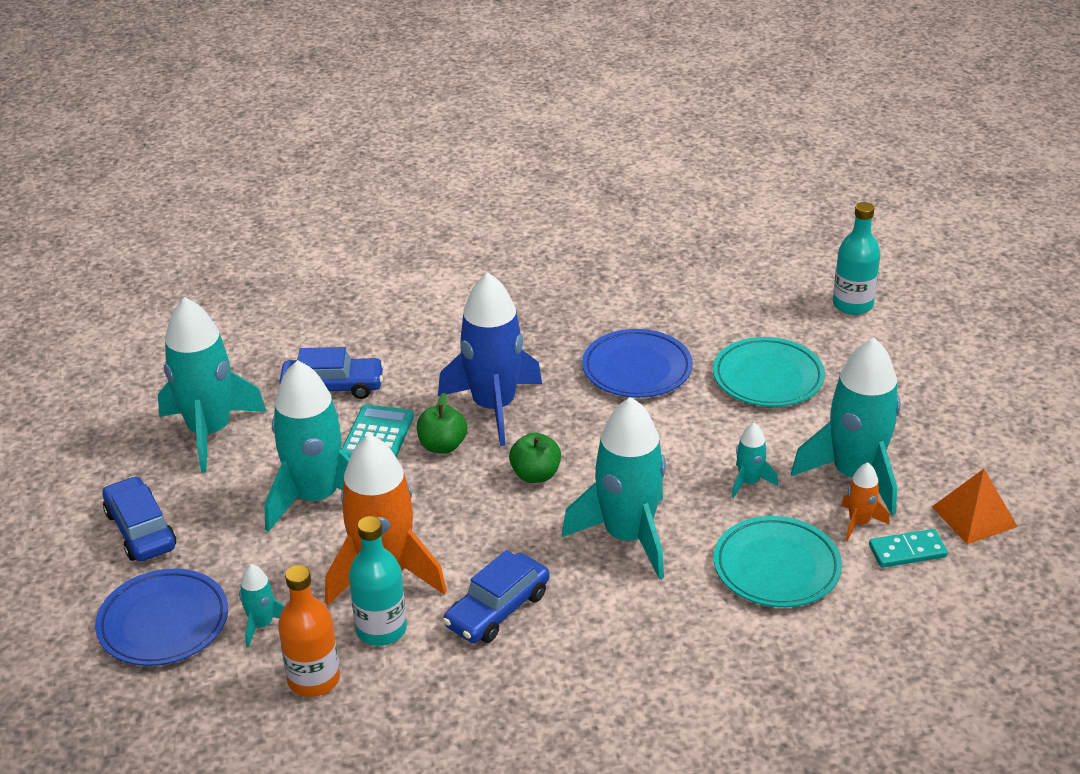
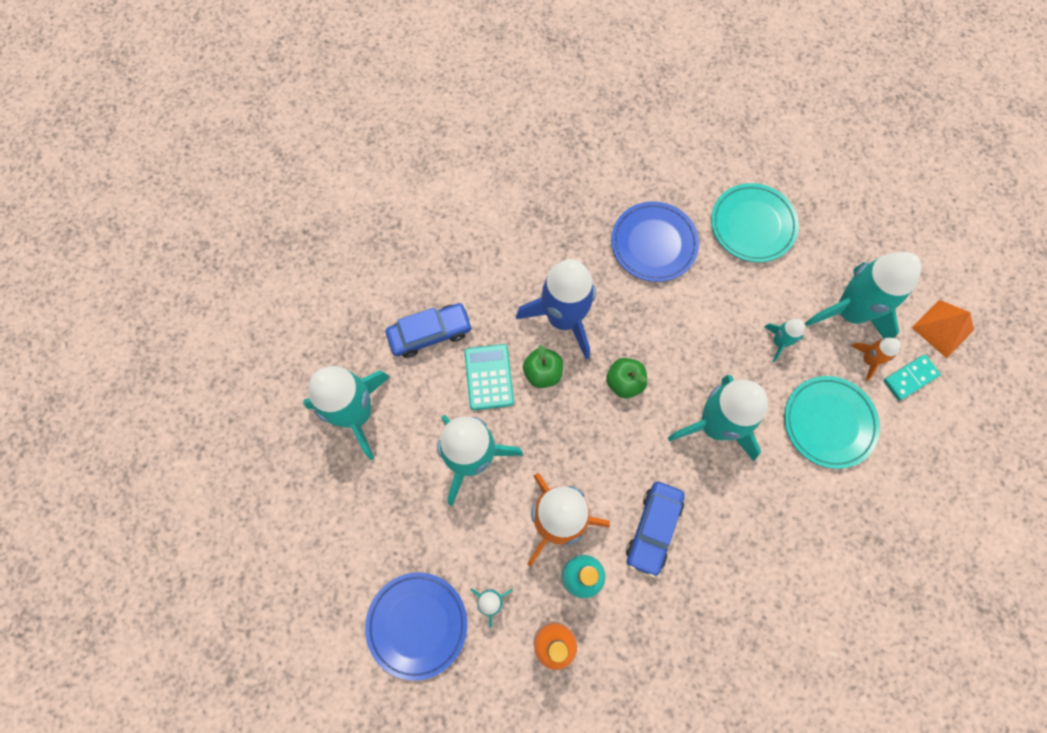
camera: 20 degrees left, 35 degrees up
(141, 530) = (353, 536): blue car -> none
(852, 305) = (785, 125): turquoise bottle -> none

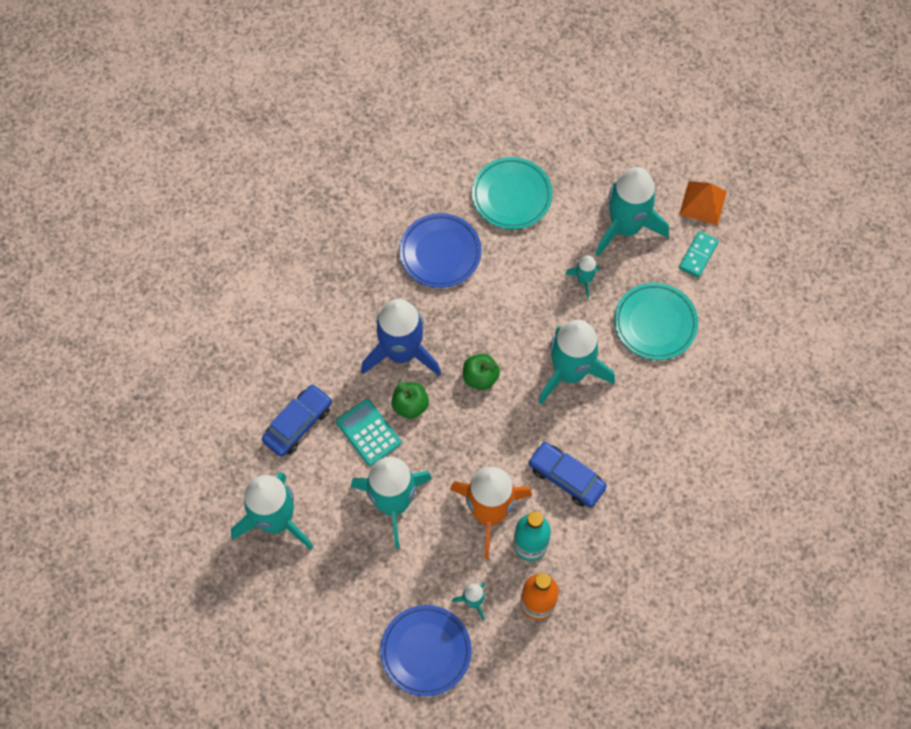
camera: 30 degrees left, 5 degrees down
(653, 529) = (566, 477): blue car -> blue car turned 135 degrees clockwise
(868, 360) = (660, 257): orange rocket -> none

